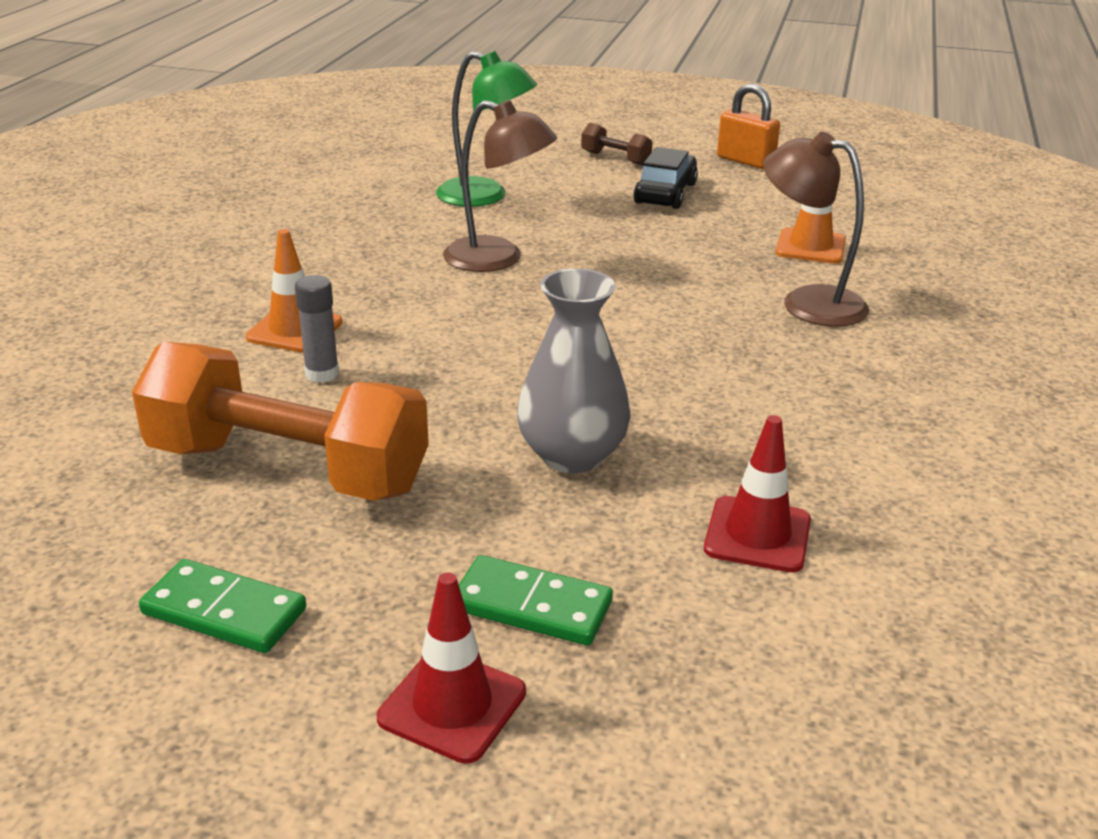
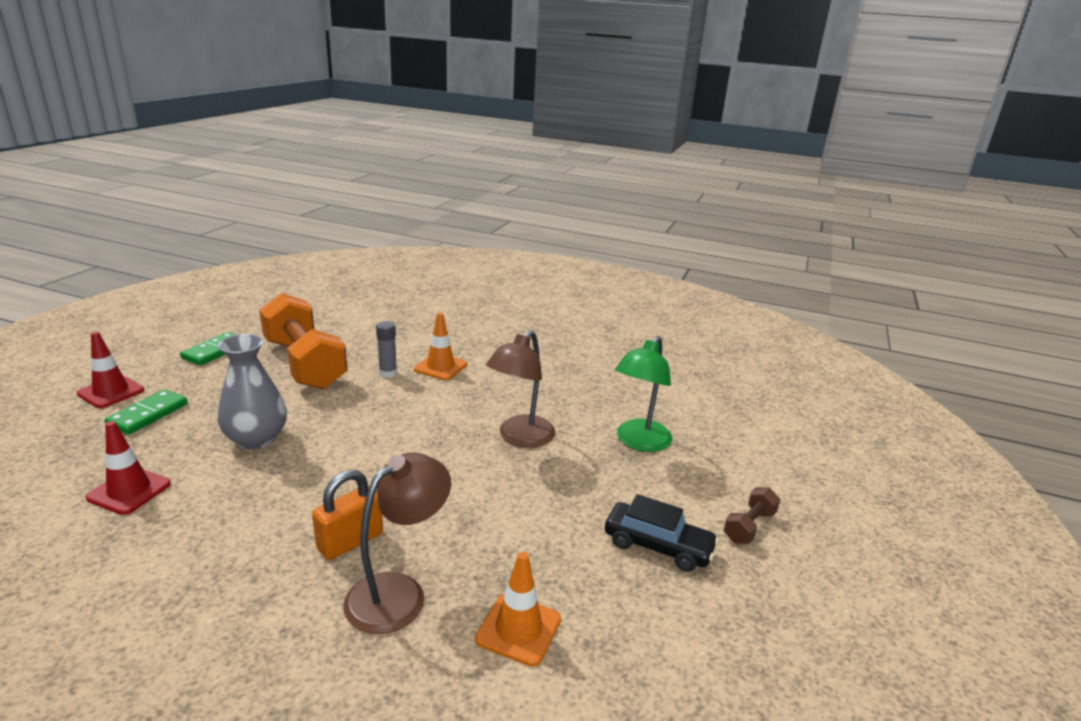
camera: 95 degrees right, 5 degrees down
(288, 468) = (304, 364): orange dumbbell -> orange dumbbell turned 60 degrees counterclockwise
(745, 161) = (773, 634): orange padlock -> orange padlock (350, 541)

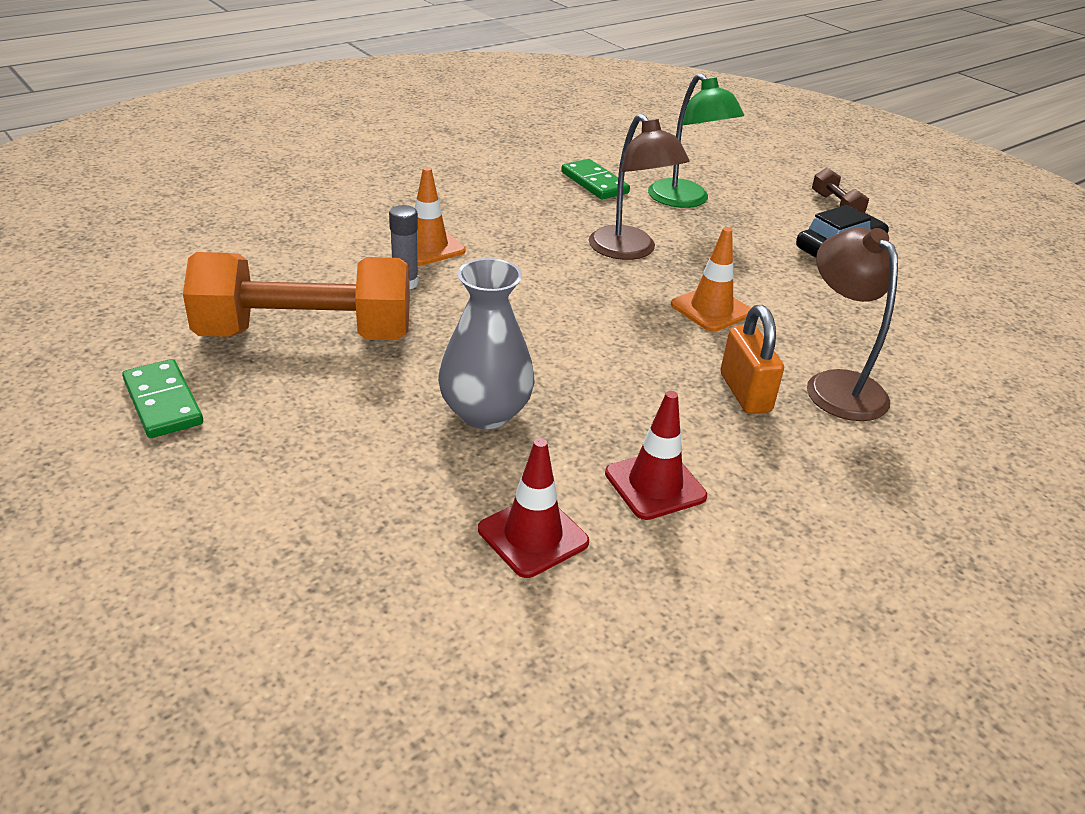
camera: 60 degrees left, 10 degrees up
(111, 392) = (197, 528): red traffic cone -> red traffic cone (655, 485)
(148, 414) = (322, 496): green domino -> green domino (594, 183)
(518, 629) = (909, 341): orange traffic cone -> orange traffic cone (711, 309)

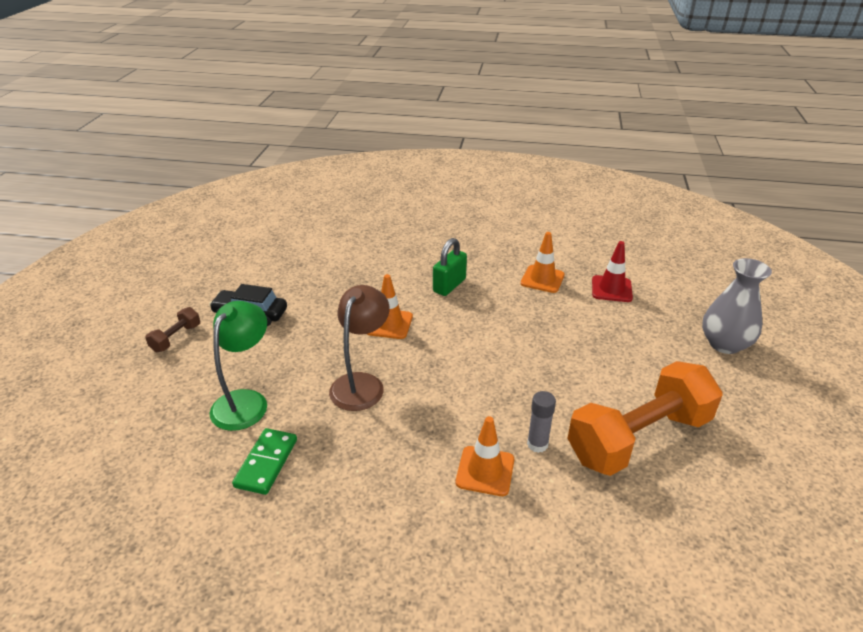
camera: 130 degrees left, 0 degrees up
(163, 402) = (754, 436): green domino -> none
(306, 334) = (638, 438): orange dumbbell -> orange dumbbell turned 75 degrees counterclockwise
(485, 412) = (579, 338): grey vase -> grey vase (724, 344)
(655, 485) = (542, 279): red traffic cone -> orange traffic cone
(745, 393) = (449, 285): orange padlock -> green padlock
(837, 385) = (406, 268): brown lamp -> none

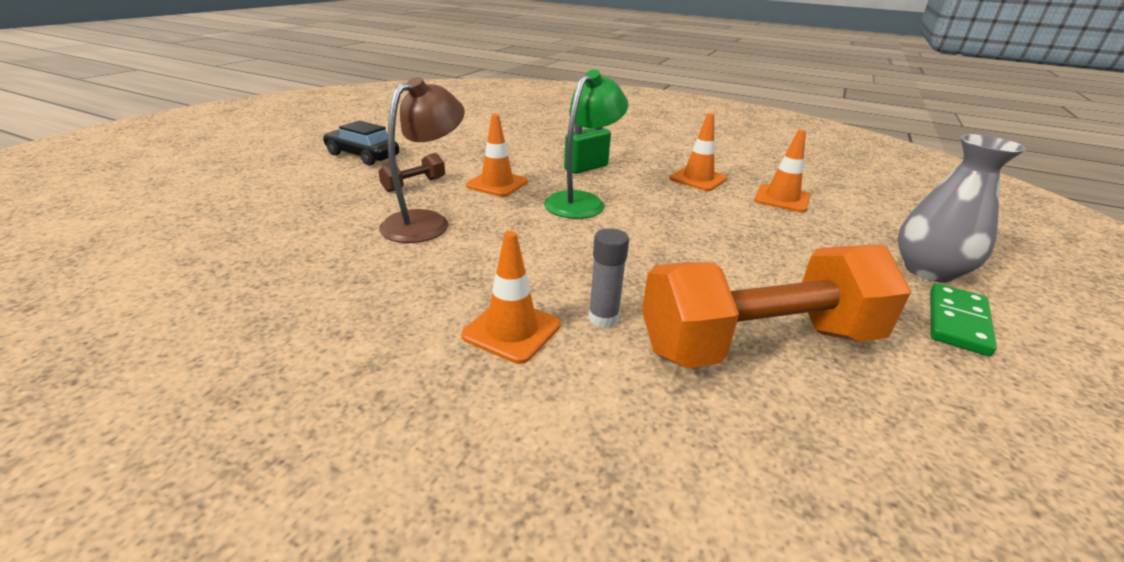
camera: 15 degrees right, 5 degrees down
(176, 338) = (276, 159): brown dumbbell -> brown dumbbell (414, 185)
(245, 401) = (290, 213): green lamp -> green lamp (581, 201)
(266, 463) = (256, 265): green domino -> green domino (957, 322)
(611, 289) = (782, 199): red traffic cone -> orange traffic cone

